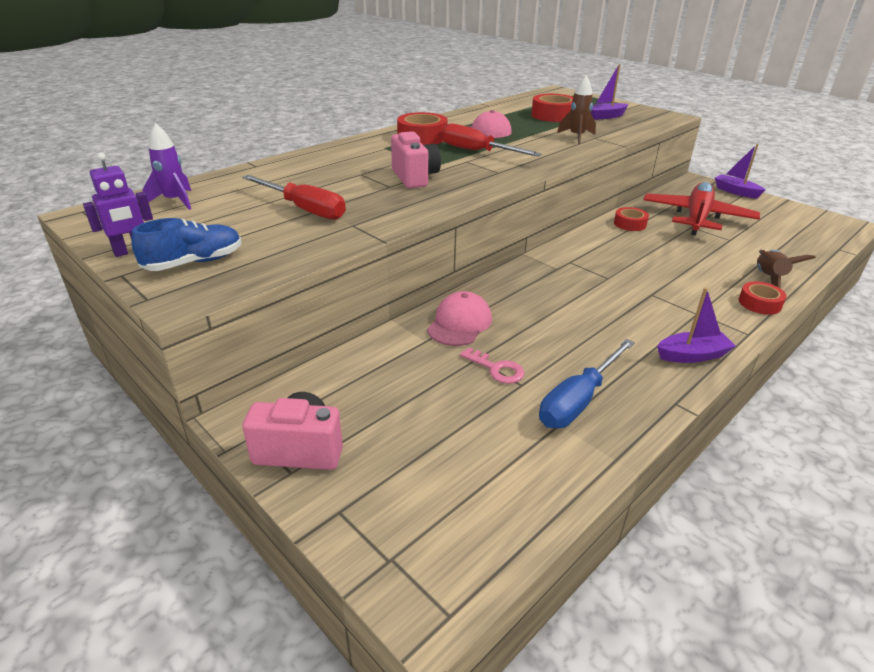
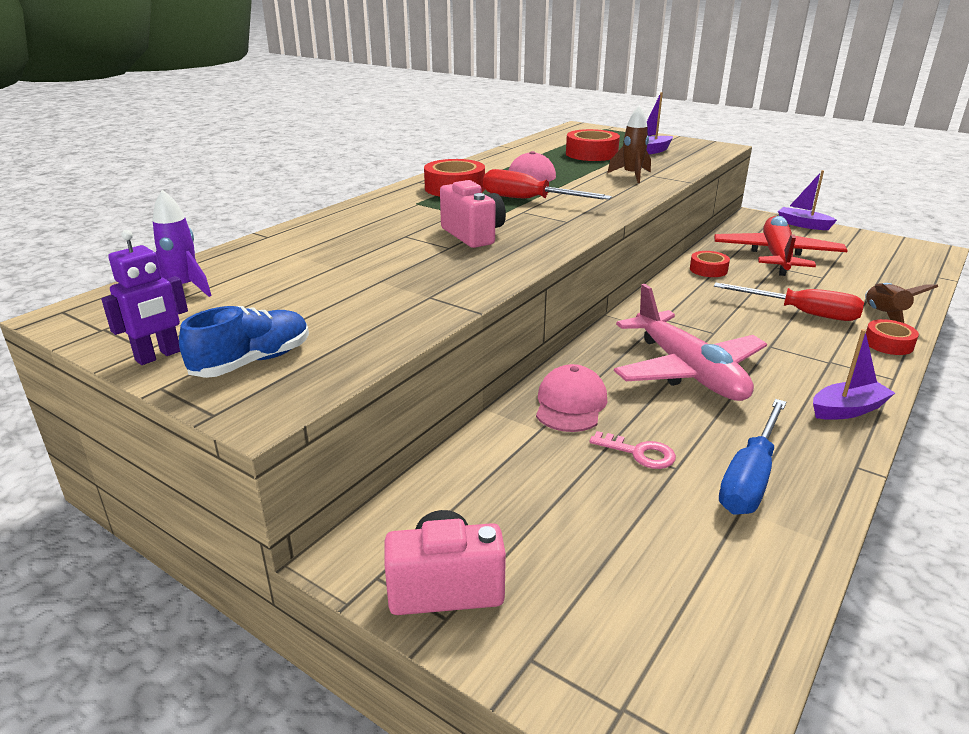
camera: 10 degrees left, 5 degrees down
(304, 209) = (359, 283): red screwdriver -> red screwdriver (802, 313)
(569, 308) = (688, 371): none -> pink plane

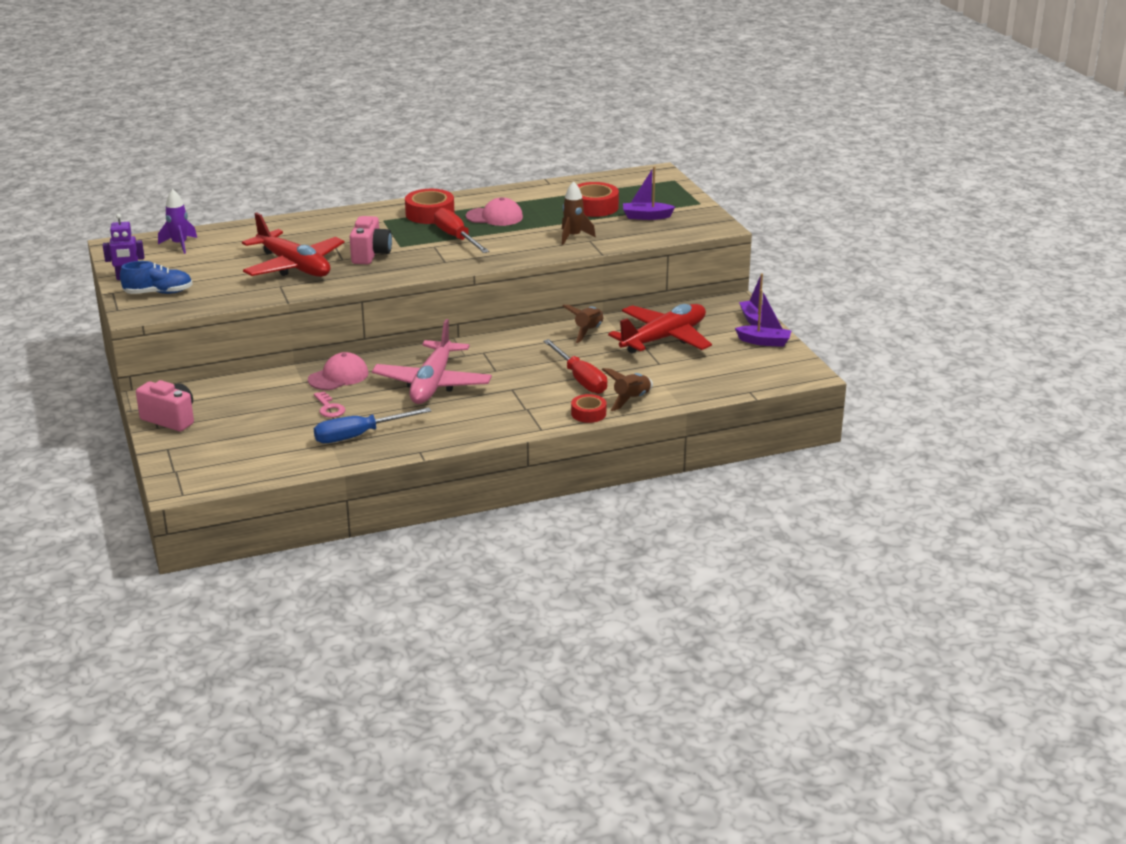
camera: 35 degrees right, 0 degrees up
(404, 270) = (294, 266): none -> red plane
(708, 269) = (588, 332): red tape -> brown rocket
(847, 409) = (475, 431): purple boat -> purple boat (764, 342)

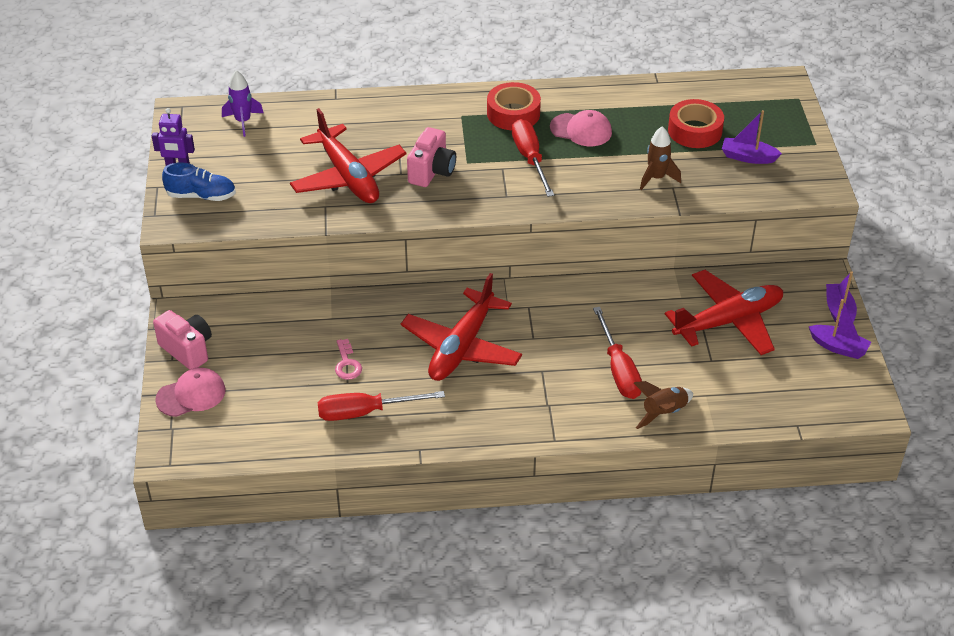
camera: 15 degrees right, 15 degrees up
(338, 376) = (369, 317): pink cap -> pink cap (191, 395)
(359, 435) = (365, 412): blue screwdriver -> red screwdriver
(432, 384) = (462, 347): pink plane -> red plane
(588, 332) = (649, 295): brown rocket -> none
(588, 413) = (611, 426): red tape -> none

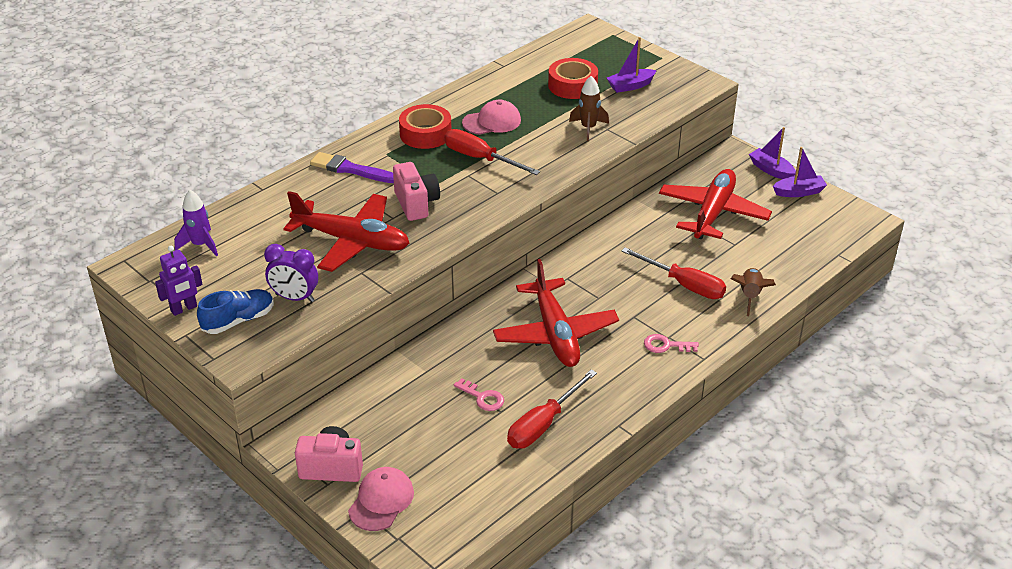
camera: 40 degrees left, 5 degrees down
(257, 200) = (294, 298): none -> purple clock
(418, 115) = (350, 169): none -> purple brush
(537, 410) = (666, 345): none -> pink key

